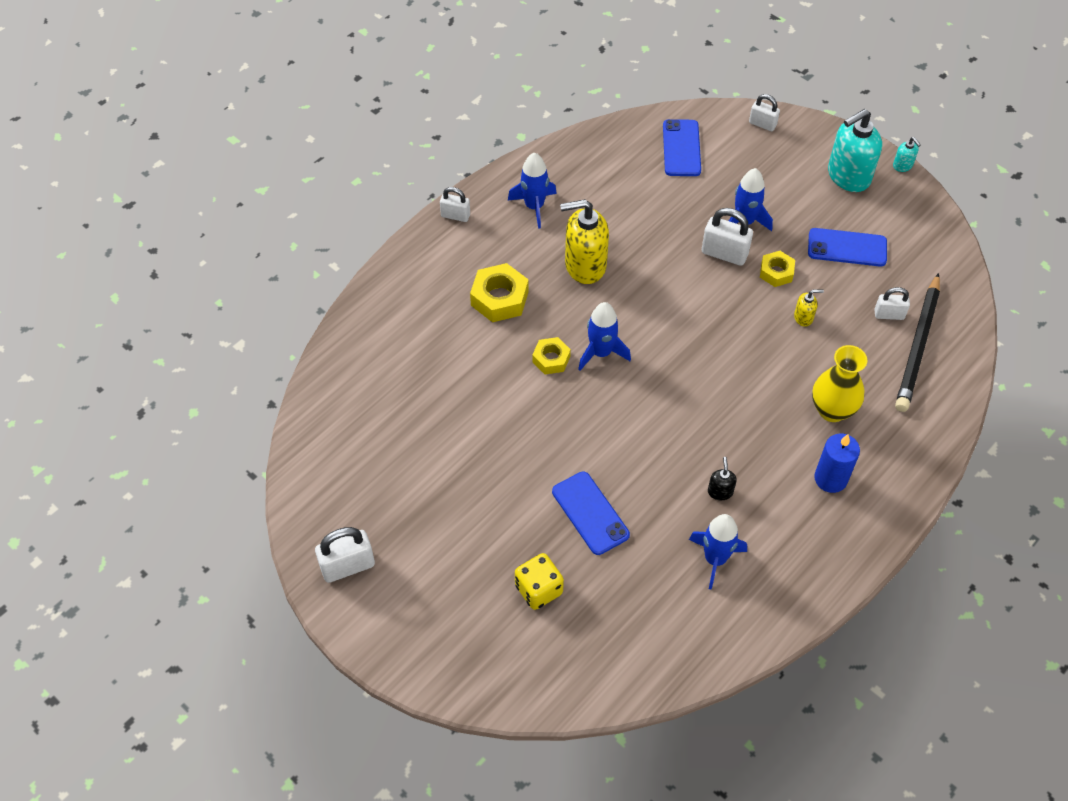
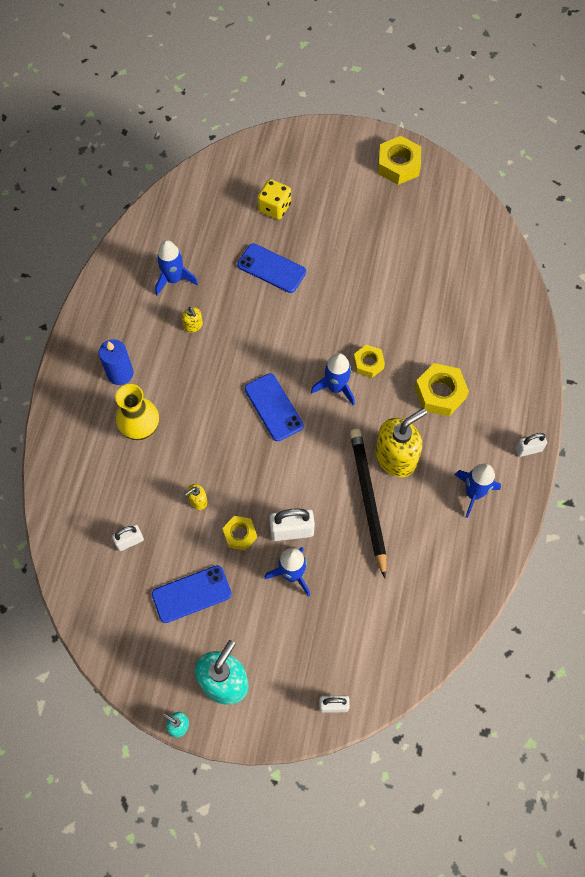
camera: 150 degrees right, 10 degrees up
(348, 566) = (398, 165): white padlock -> yellow nut
(681, 148) = (391, 630): blue phone -> blue phone (273, 407)
(720, 491) = (193, 325): black soap dispenser -> yellow soap dispenser
(918, 346) = (95, 522): black pencil -> black pencil (368, 500)

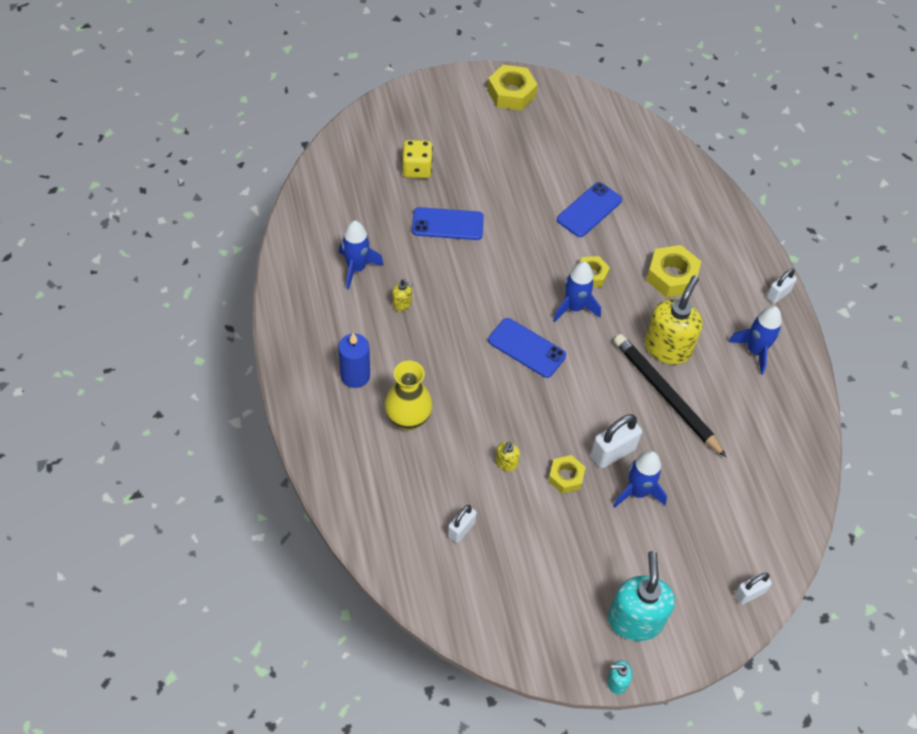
camera: 30 degrees left, 10 degrees down
(191, 594) = (553, 552): blue phone -> blue phone (589, 210)

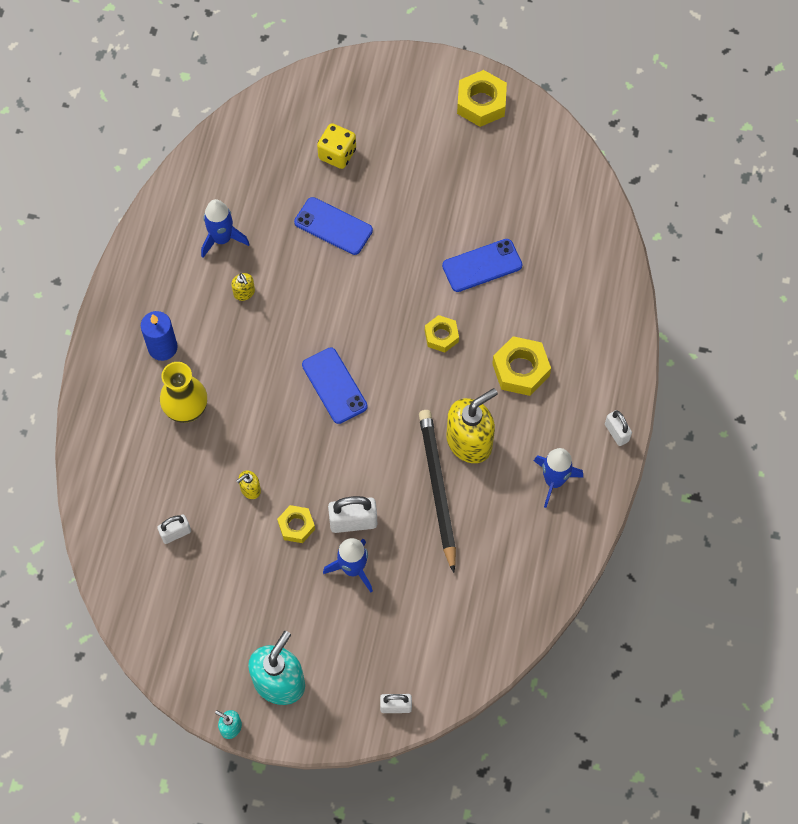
camera: 30 degrees right, 10 degrees up
(574, 308) = (404, 363): blue rocket -> none
(778, 294) = (616, 433): white padlock -> white padlock turned 75 degrees clockwise

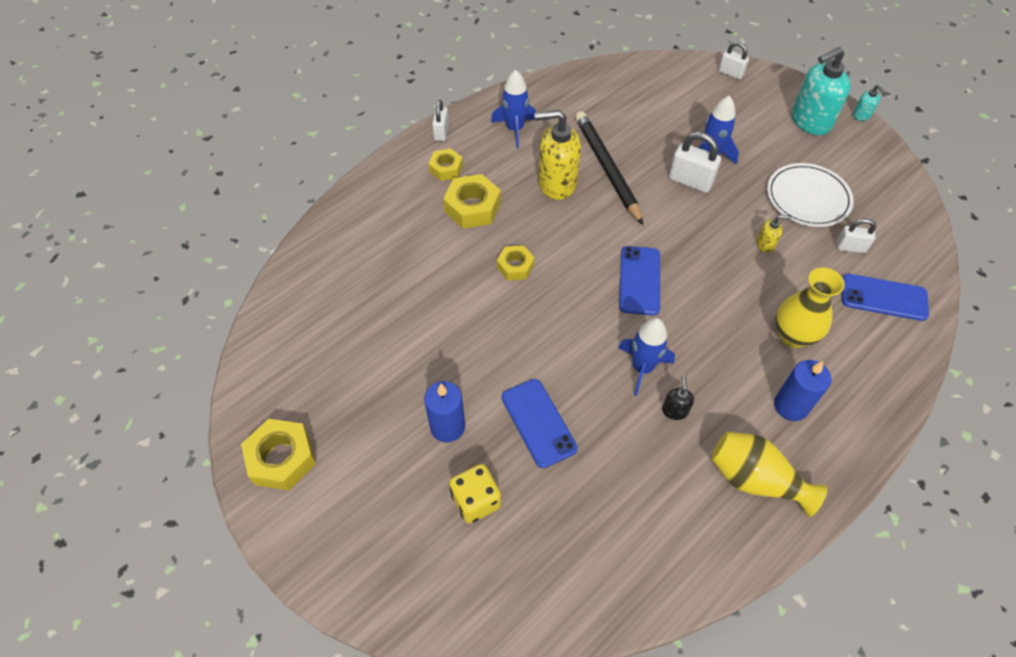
camera: 145 degrees left, 10 degrees down
(163, 277) = (755, 480): none -> yellow vase
(222, 239) = (666, 483): blue rocket -> blue rocket (642, 368)
(237, 570) = (808, 198): none -> white plate
(244, 293) = (675, 410): yellow soap dispenser -> black soap dispenser
(296, 526) = (739, 201): yellow nut -> yellow nut (446, 168)
(392, 186) = (447, 427): none -> blue candle
(437, 488) = (607, 168): black pencil -> black pencil turned 135 degrees clockwise
(482, 265) = (430, 301): blue phone -> blue phone (883, 297)

